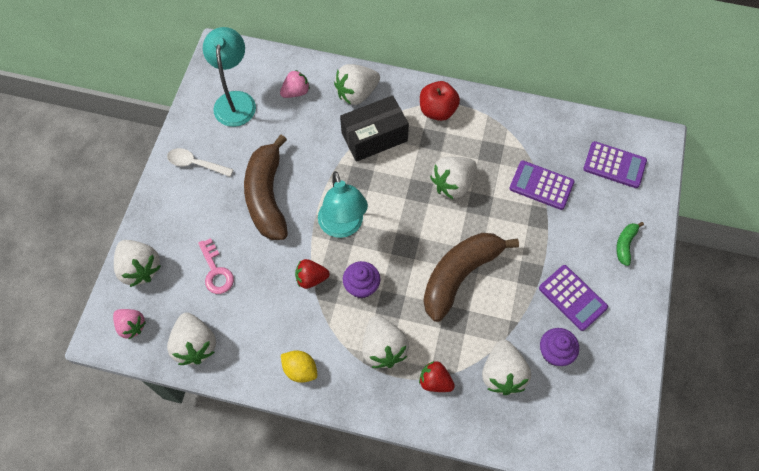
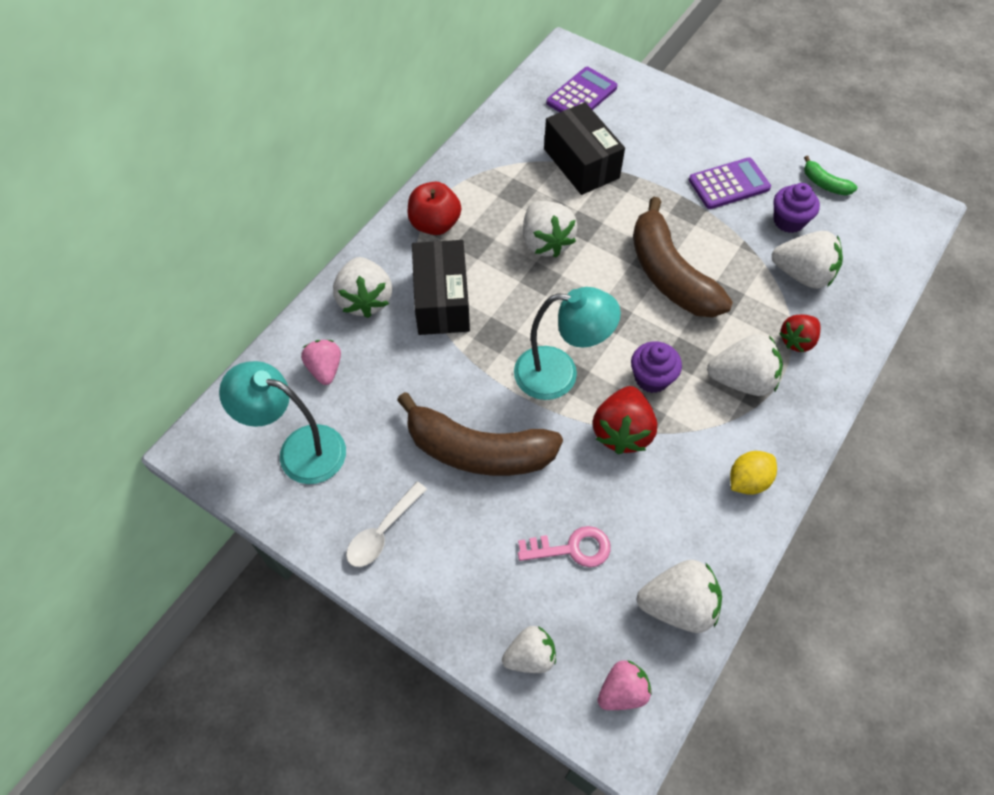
camera: 70 degrees left, 5 degrees down
(140, 268) = (530, 656): white strawberry -> white strawberry, size x0.65
(311, 278) = (622, 431): red strawberry -> red strawberry, size x1.54
(541, 185) = (581, 163): purple calculator -> black box
(625, 244) = (680, 121): green banana -> green banana (824, 184)

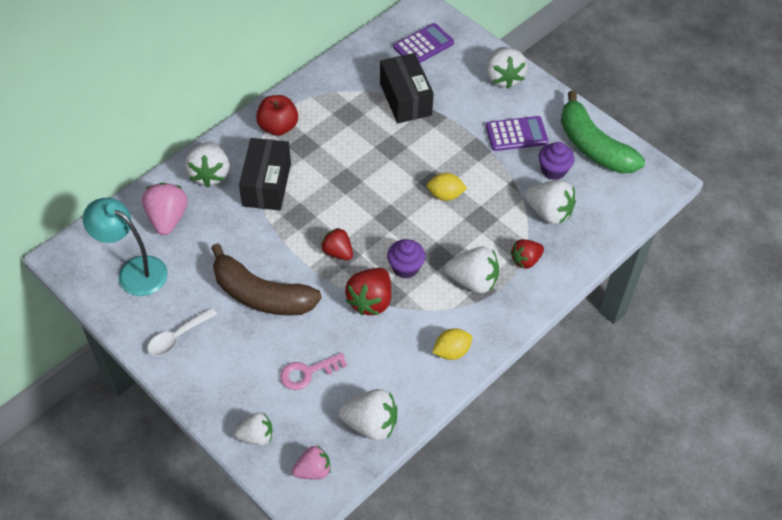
camera: 10 degrees right, 5 degrees down
(325, 369) = (167, 218): pink strawberry -> pink strawberry, size x1.54
(545, 242) = (358, 155): white strawberry -> white strawberry (503, 78)
(559, 374) = (338, 252): turquoise lamp -> red strawberry
(571, 548) = (308, 373): pink key -> pink key turned 150 degrees clockwise
(669, 275) = (445, 195): brown banana -> yellow lemon
(824, 184) = (593, 146): green banana -> green banana, size x2.30

